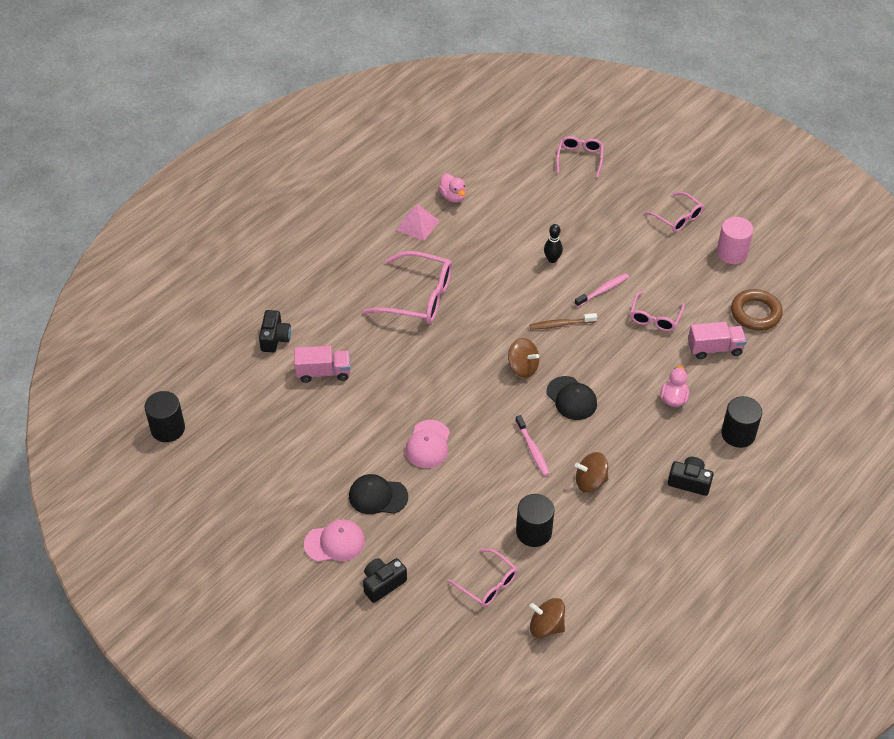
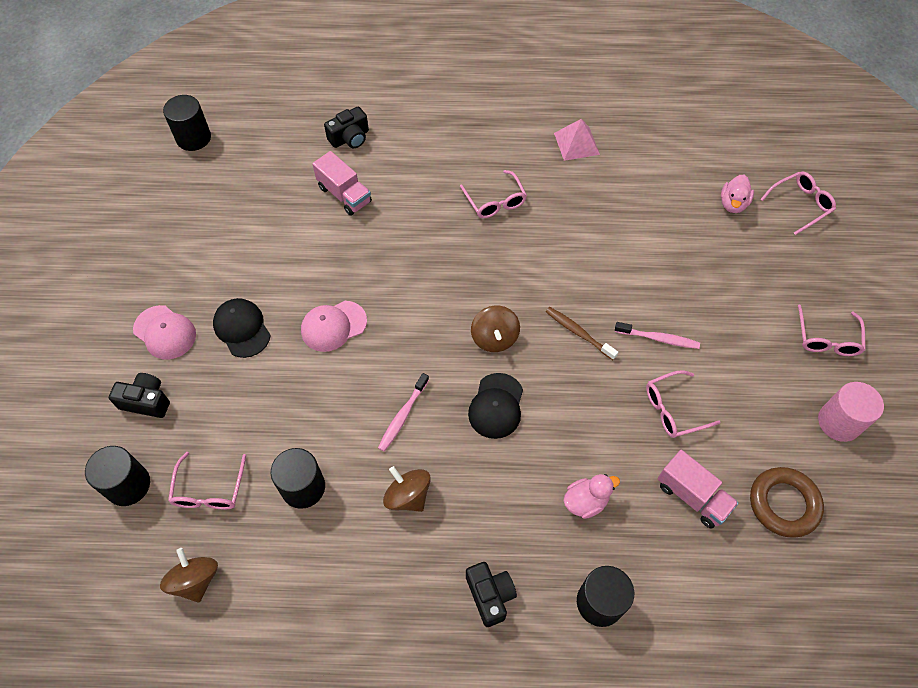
camera: 50 degrees right, 10 degrees up
(418, 297) = (495, 201): pink glasses -> pink glasses, size x0.59
(440, 628) = (128, 485): none -> black cylinder
(453, 197) = (638, 145): pink duck -> pink duck (733, 204)
(552, 259) = (650, 270): black bowling pin -> none

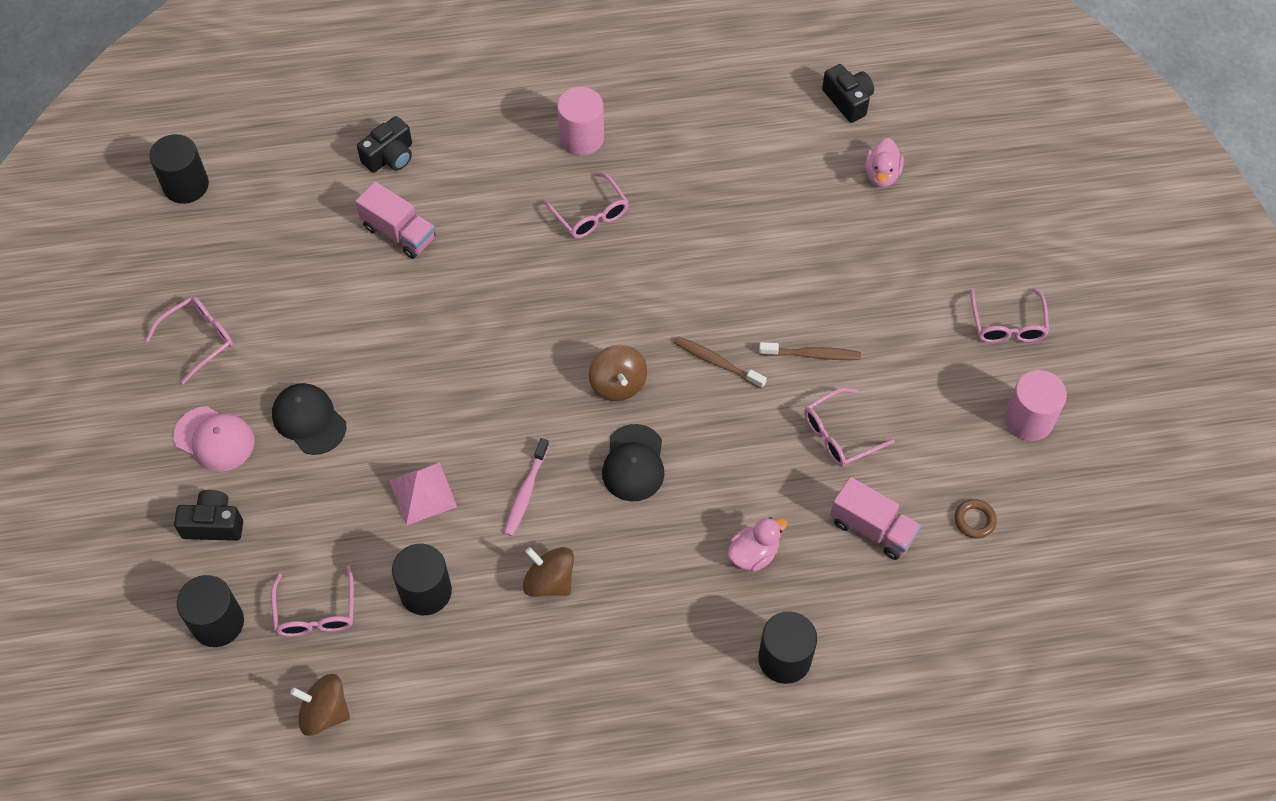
camera: 10 degrees left, 0 degrees up
(195, 580) = (325, 712): brown spinning top -> brown spinning top turned 45 degrees counterclockwise
(333, 326) = (421, 399): pink cap -> none
(490, 595) = (662, 672): black camera -> black camera (848, 100)
(498, 144) = (581, 138): none -> pink cylinder
(576, 143) = (679, 123): pink pyramid -> pink pyramid (422, 493)
(658, 338) = (811, 354): pink toothbrush -> brown toothbrush
(783, 504) = (974, 520): brown ring -> brown ring, size x0.52
(800, 205) = (962, 164): pink glasses -> pink glasses (199, 339)

